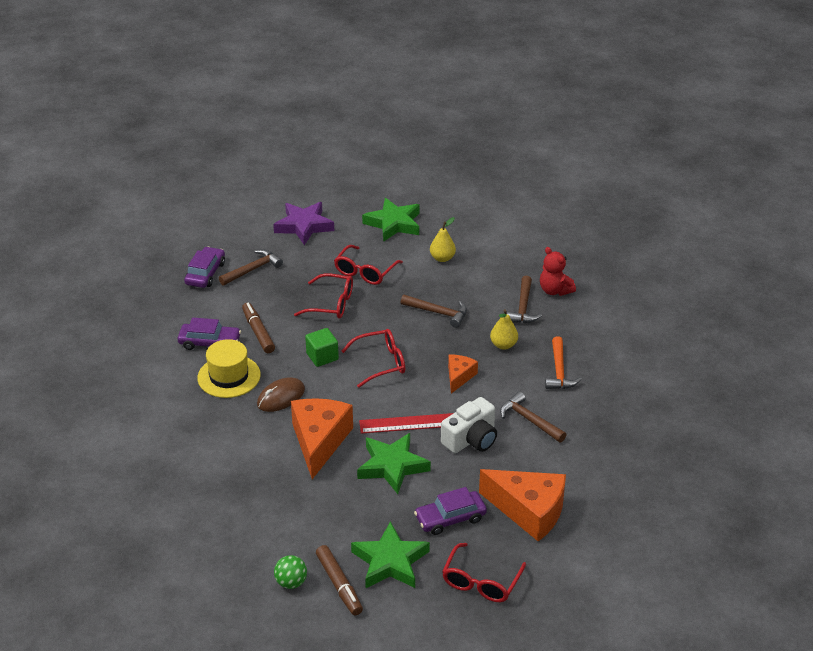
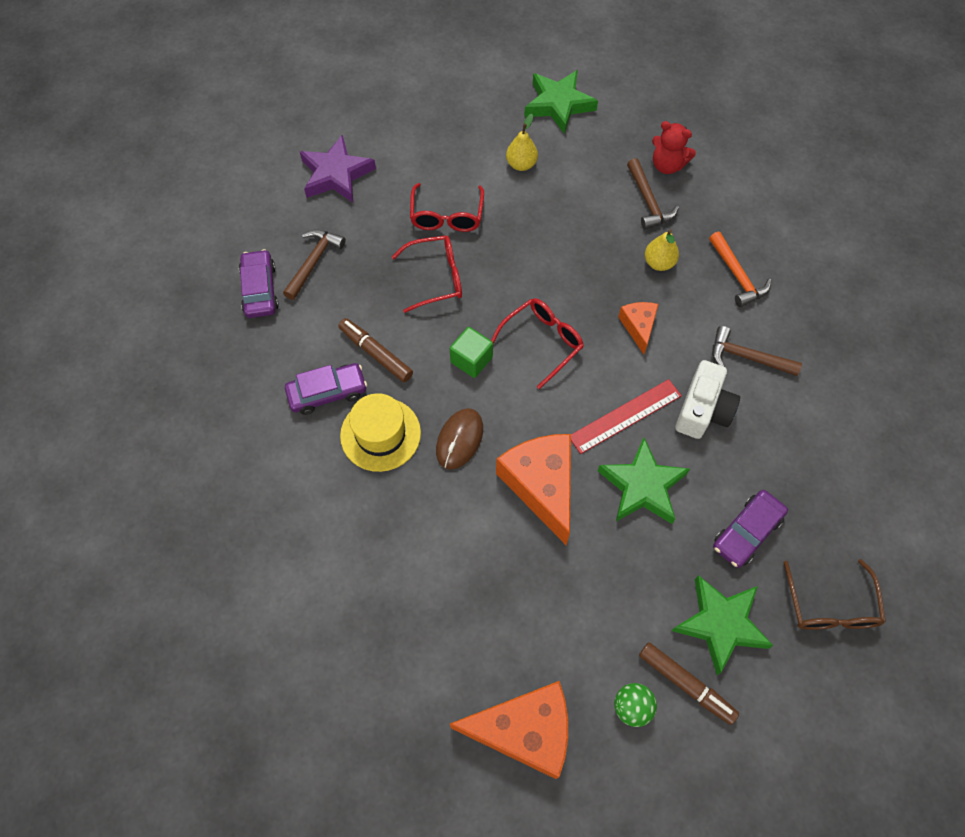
camera: 25 degrees left, 25 degrees up
(393, 223) = (438, 134): green star -> green star (558, 104)
(438, 313) = (562, 245): brown hammer -> none
(481, 582) = (830, 606): red glasses -> brown glasses
(529, 511) = (820, 484): orange cheese -> orange cheese (524, 731)

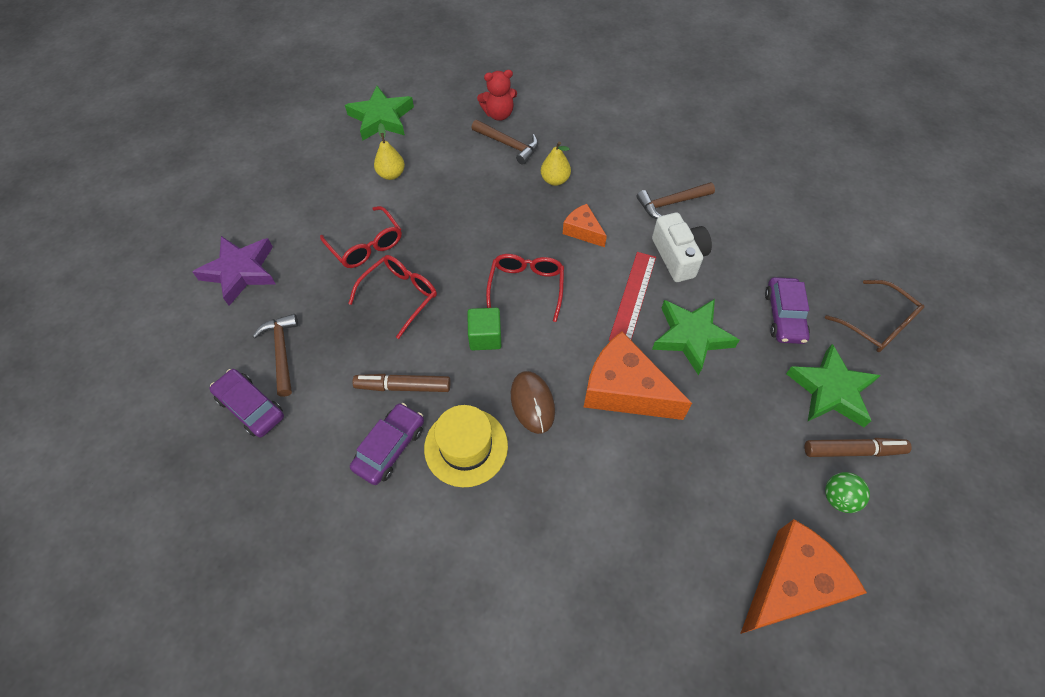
camera: 40 degrees left, 5 degrees down
(737, 276) = (614, 156): orange hammer -> none

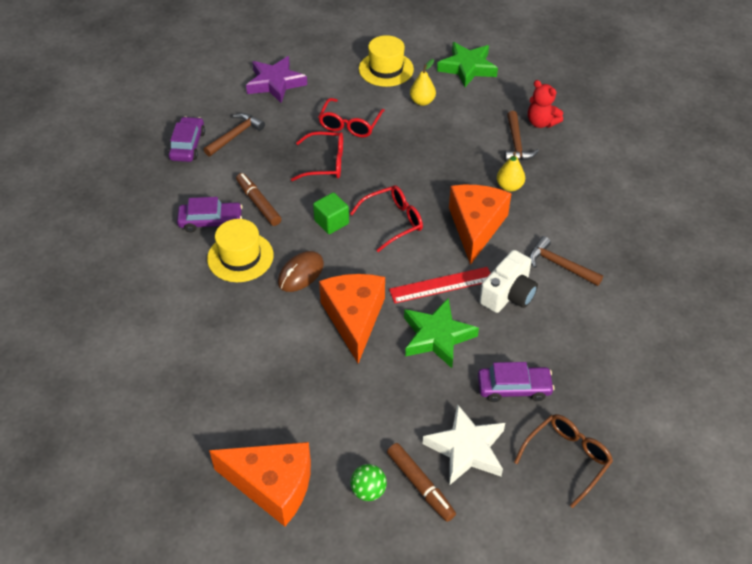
camera: 55 degrees right, 10 degrees down
(319, 174) = (386, 69): none -> yellow hat
(583, 231) = (476, 226): orange cheese -> orange cheese, size x1.90
(784, 316) = (514, 388): purple car -> purple car turned 150 degrees counterclockwise
(830, 390) = (466, 449): green star -> white star
(877, 324) = (567, 458): brown glasses -> brown glasses turned 150 degrees counterclockwise

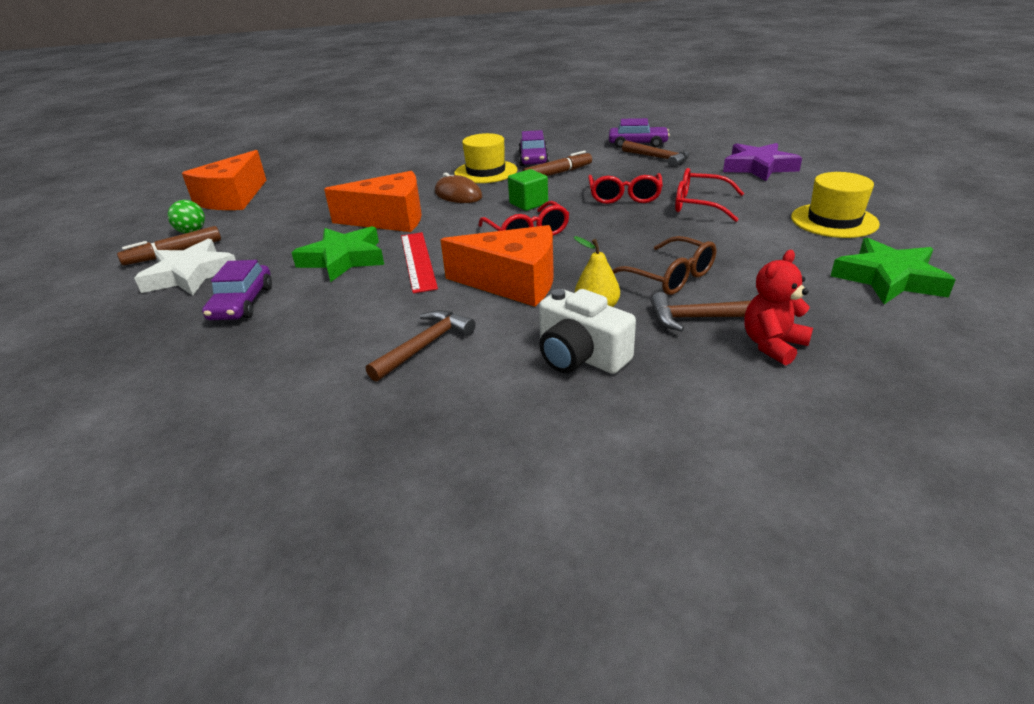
camera: 95 degrees right, 15 degrees down
(422, 101) = (773, 245): yellow pear -> none
(508, 294) = (386, 303): white camera -> white camera (580, 356)
(567, 458) = (120, 334): brown glasses -> brown glasses (670, 277)

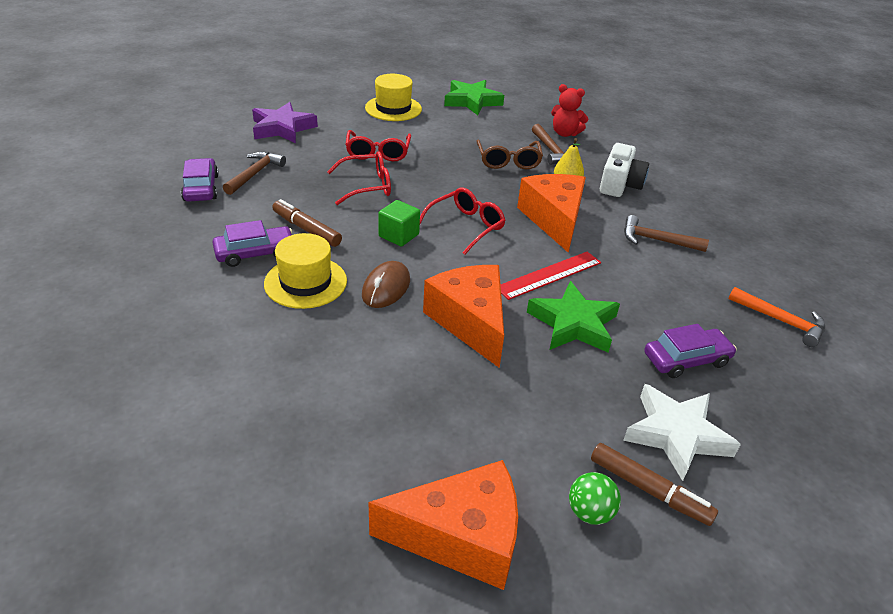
camera: 115 degrees left, 5 degrees up
(207, 389) = (781, 321): none -> orange hammer
(670, 277) = (508, 161): brown glasses -> brown glasses turned 150 degrees clockwise

